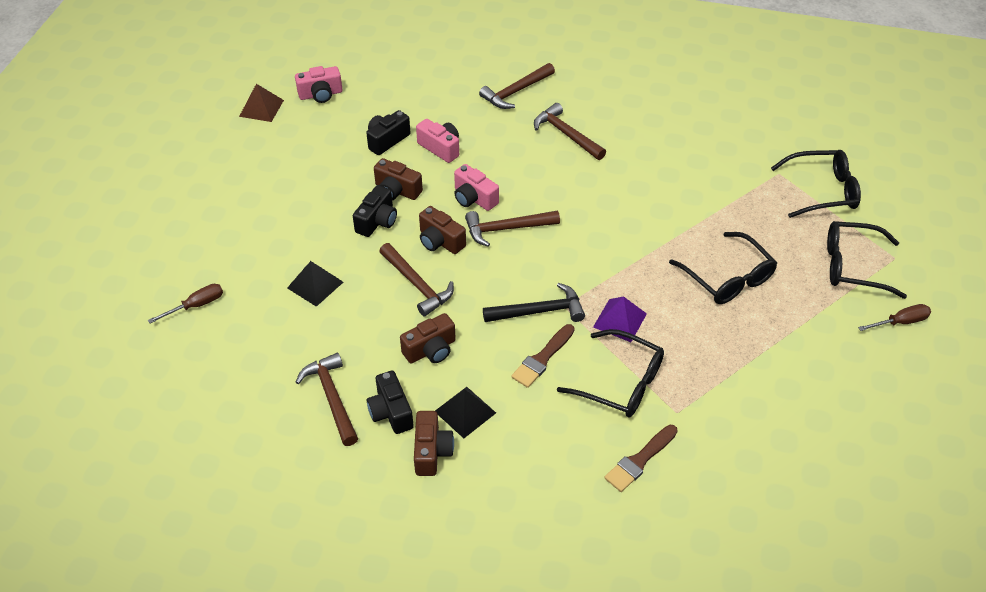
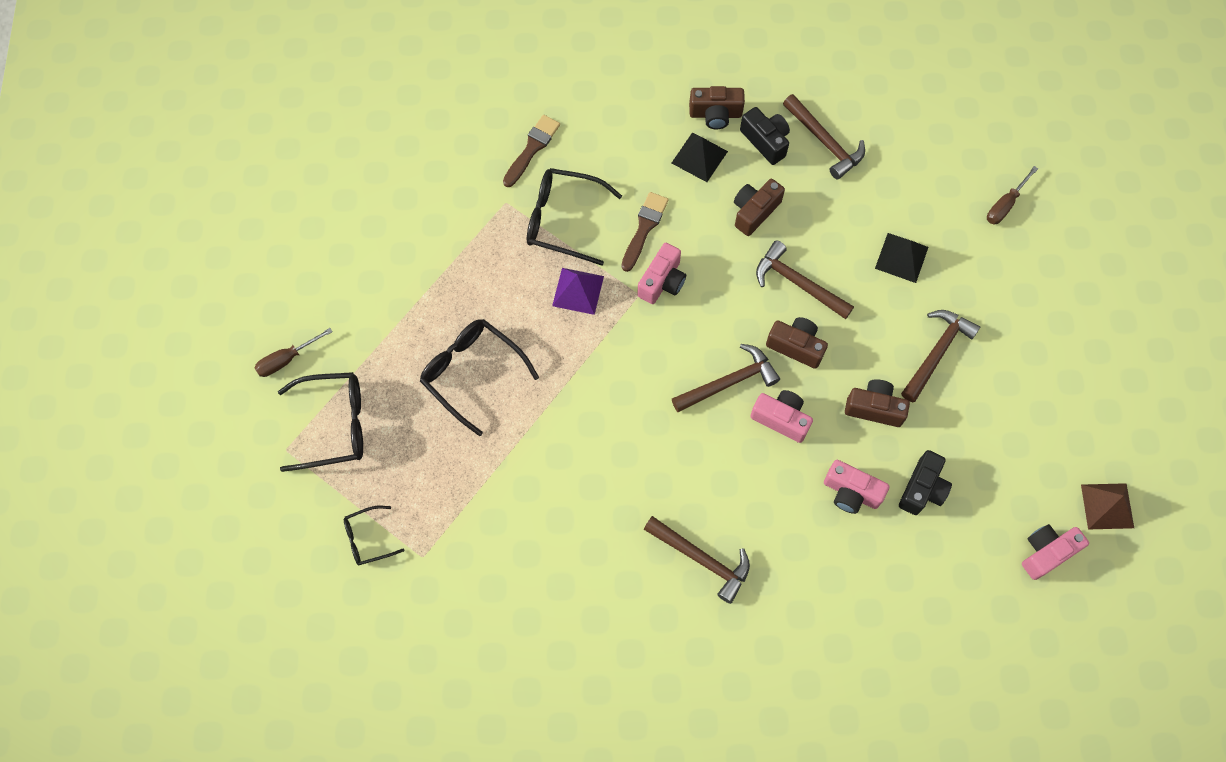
camera: 165 degrees right, 20 degrees up
(377, 221) = (876, 357): black camera -> none
(431, 451) = (715, 114): brown camera -> brown camera turned 75 degrees counterclockwise
(516, 92) = (792, 628): brown hammer -> brown hammer (936, 352)
(539, 311) = (662, 281): black hammer -> pink camera
(822, 191) = (368, 538): black glasses -> black glasses, size x0.55

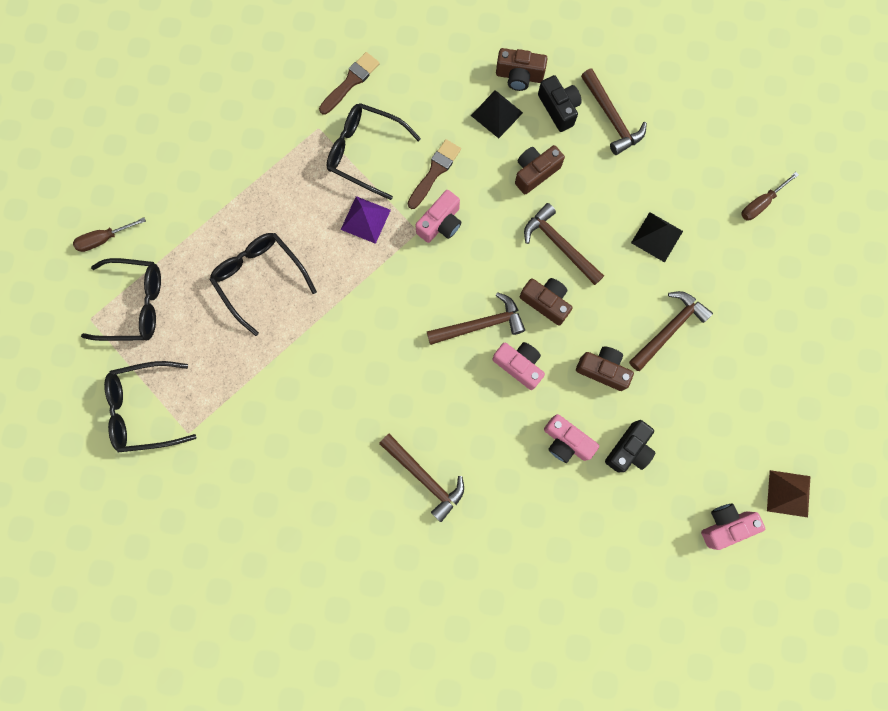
camera: 10 degrees right, 10 degrees up
(368, 538) = (145, 409): black glasses -> black glasses, size x1.81

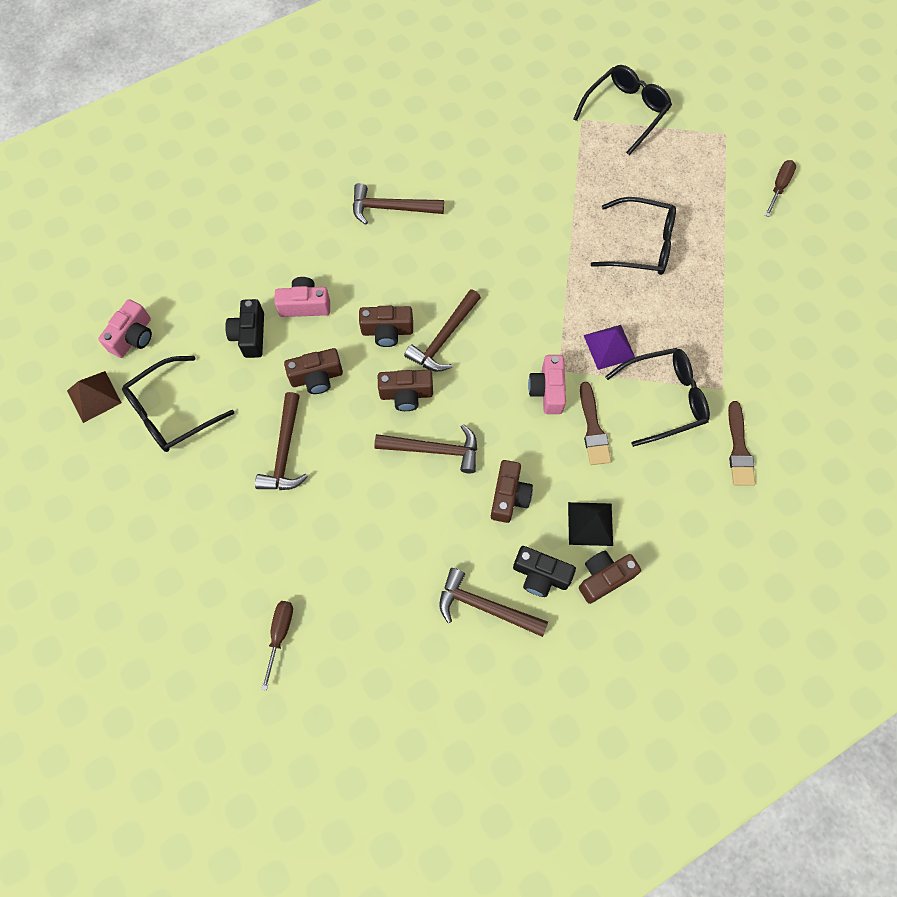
camera: 140 degrees right, 10 degrees down
(134, 304) = (707, 164): black glasses -> black glasses (172, 412)
(519, 365) = (387, 331): pink camera -> brown camera
(657, 237) = (354, 524): black pyramid -> none

